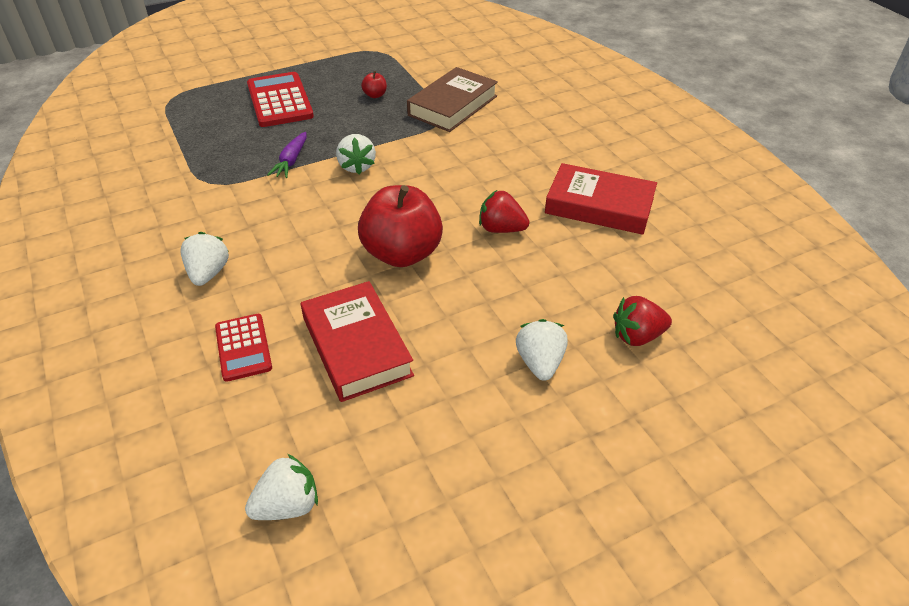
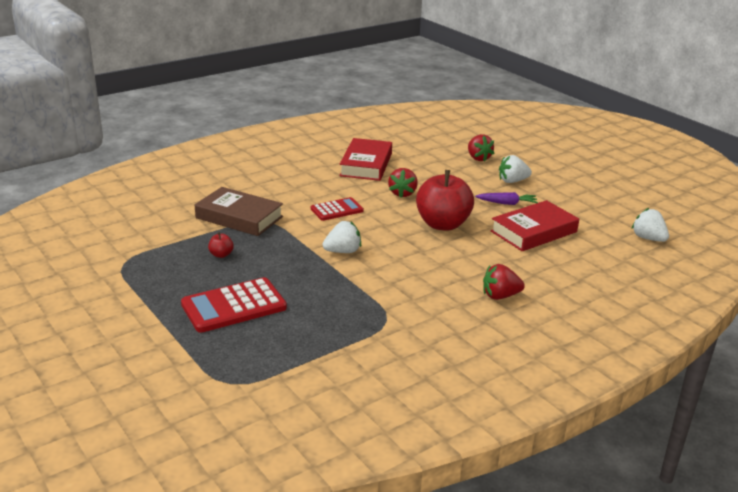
camera: 100 degrees left, 15 degrees down
(208, 273) = (500, 296): white strawberry -> red strawberry
(243, 347) = (559, 269): red calculator -> red calculator (337, 210)
(291, 161) = (342, 283): purple carrot -> purple carrot (507, 203)

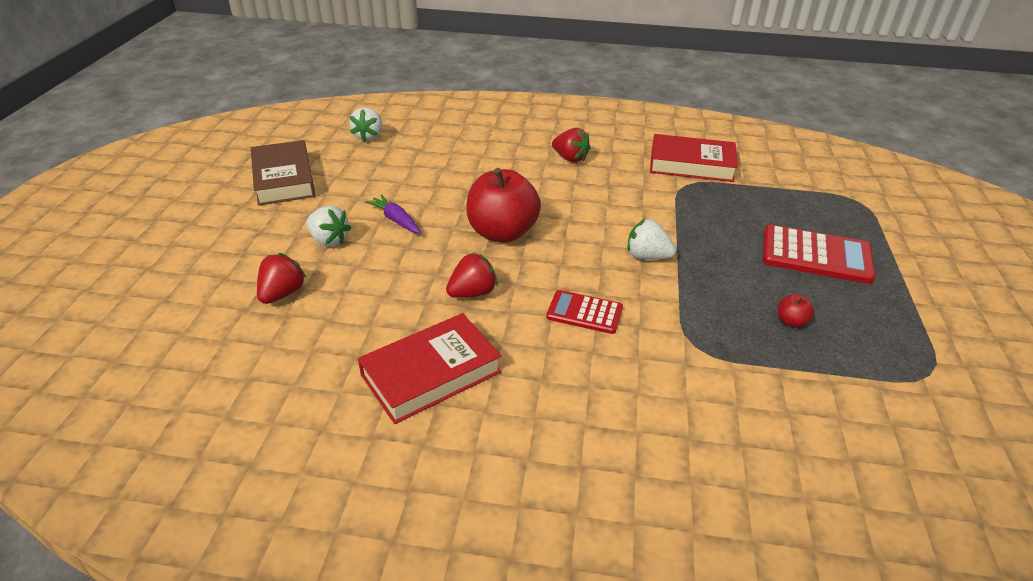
camera: 135 degrees left, 10 degrees up
(239, 217) = (724, 371): brown book -> brown book (284, 179)
(533, 231) = (438, 184): red book -> red book (691, 164)

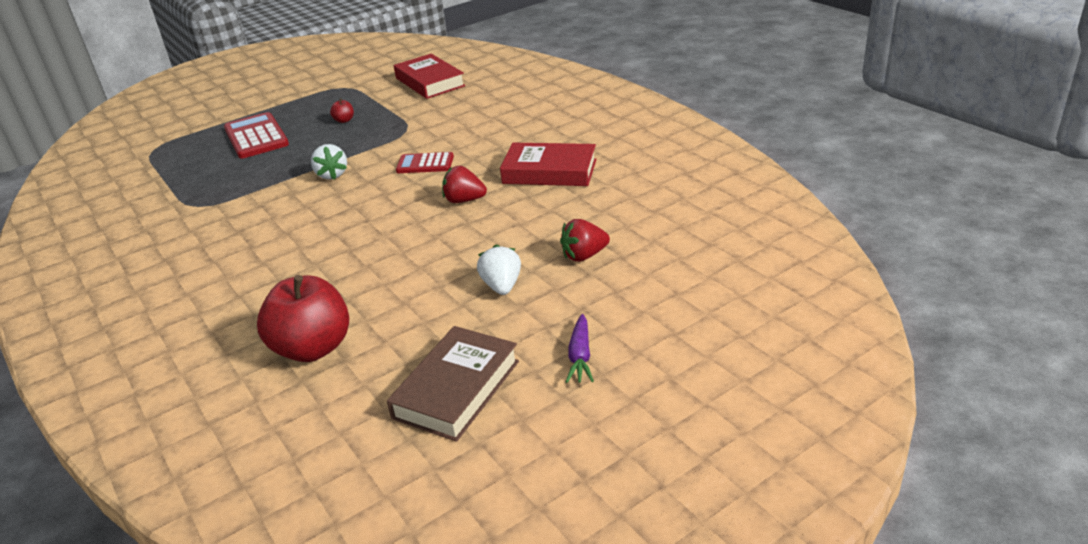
camera: 130 degrees left, 5 degrees down
(369, 136) = (292, 413): white strawberry -> none
(396, 220) = (428, 279): purple carrot -> purple carrot (580, 356)
(502, 232) = (377, 230): red apple -> red apple (313, 348)
(570, 158) = (204, 270): red strawberry -> none
(584, 312) = (425, 164): red calculator -> red calculator turned 120 degrees clockwise
(691, 164) = (153, 218): red book -> red book (430, 82)

